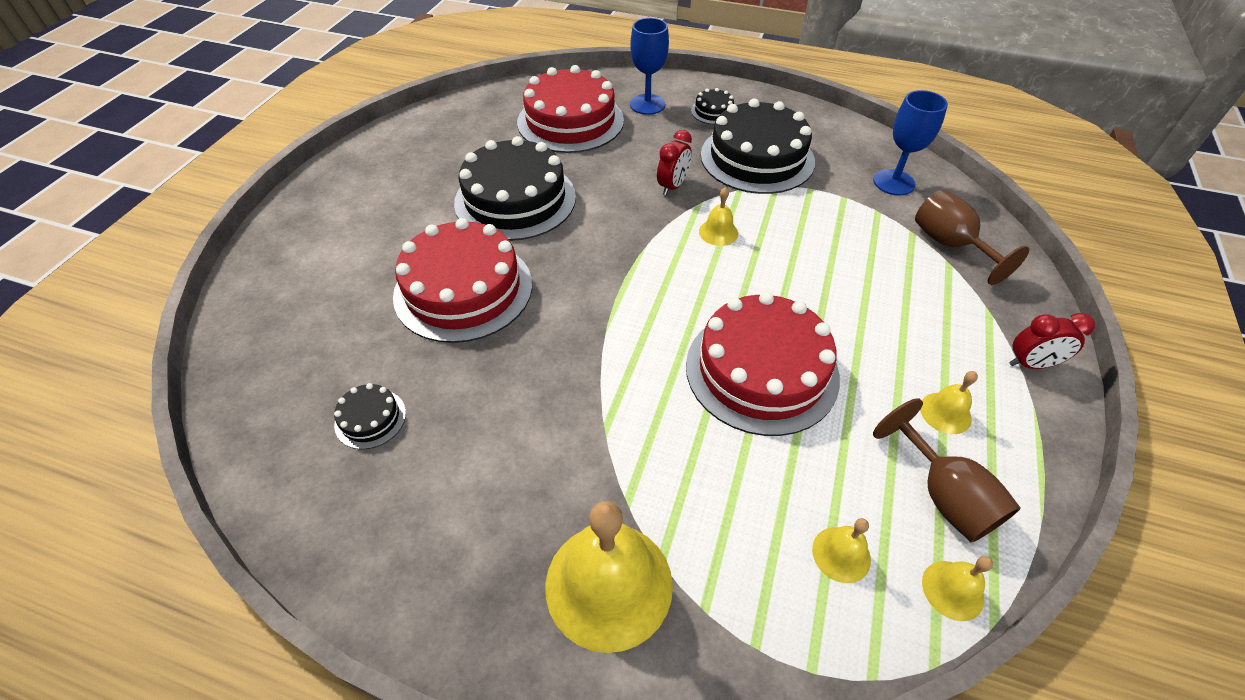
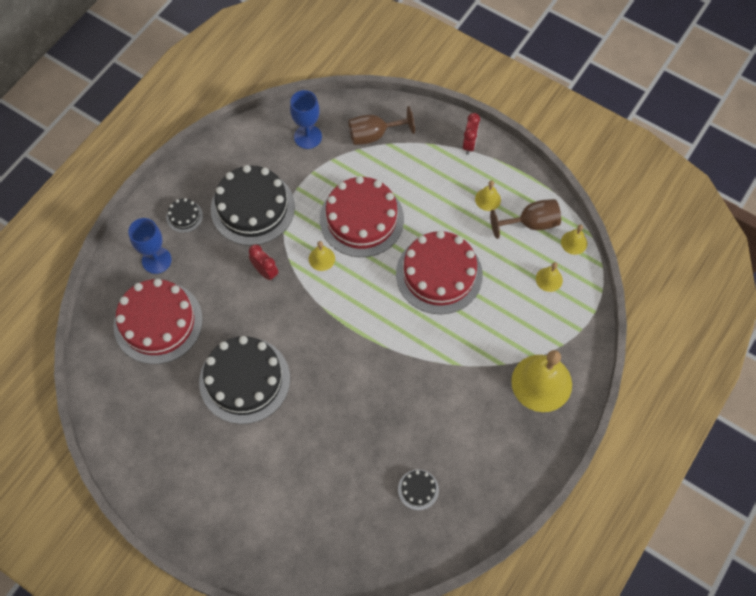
camera: 75 degrees left, 15 degrees up
(463, 289) = (327, 426): red cake -> red cake (361, 219)

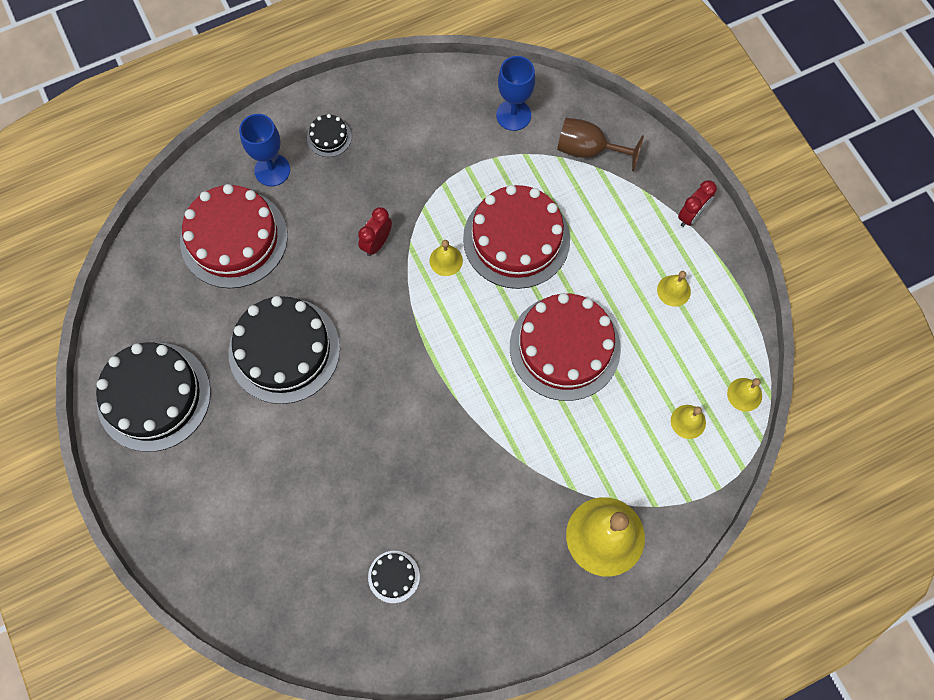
camera: 30 degrees right, 5 degrees up
(252, 207) = (406, 164): black cake -> black cake (154, 396)
(265, 272) = (377, 243): red clock -> red clock turned 135 degrees counterclockwise
(531, 223) = (707, 345): brown goblet -> none

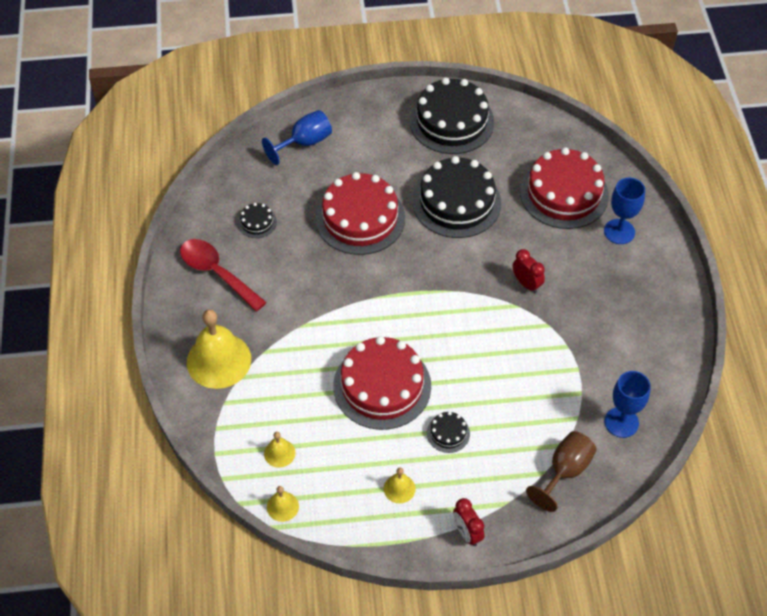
camera: 110 degrees right, 15 degrees down
(243, 569) = (304, 143): none -> blue goblet
(329, 137) = (639, 277): black cake -> black cake (448, 433)
(446, 260) = (493, 326): yellow bell -> none
(487, 593) = (217, 273): none -> red spoon
(516, 239) = (494, 383): red cake -> red cake (360, 218)

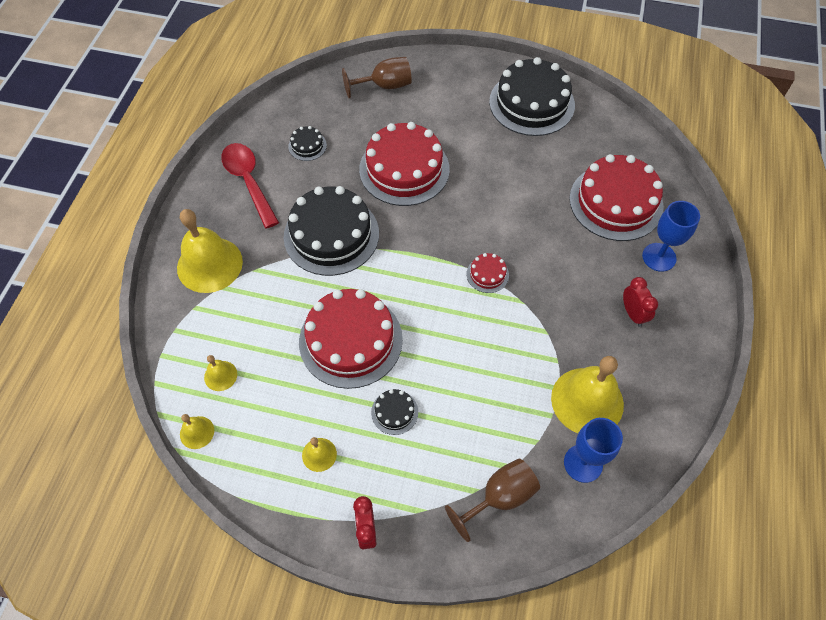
camera: 20 degrees right, 5 degrees up
(304, 143) = (385, 86): blue goblet -> brown goblet
(456, 202) = (504, 180): black cake -> black cake (331, 235)
(477, 291) = (487, 274): none -> red cake
(526, 284) = (540, 281): red clock -> red clock (633, 314)
(605, 371) = (587, 401): none -> yellow bell

